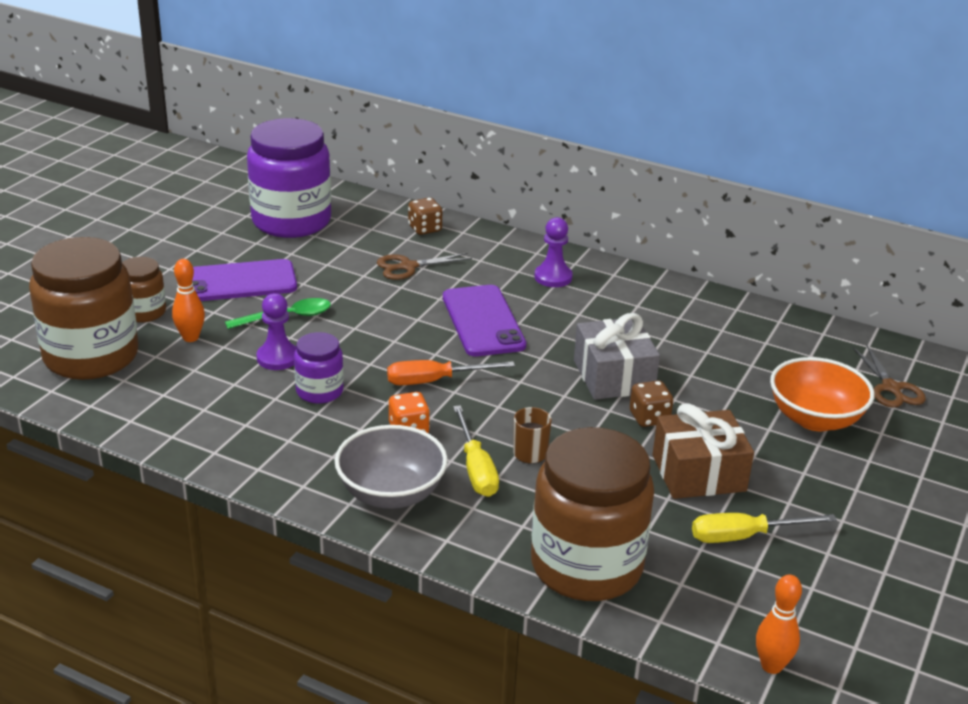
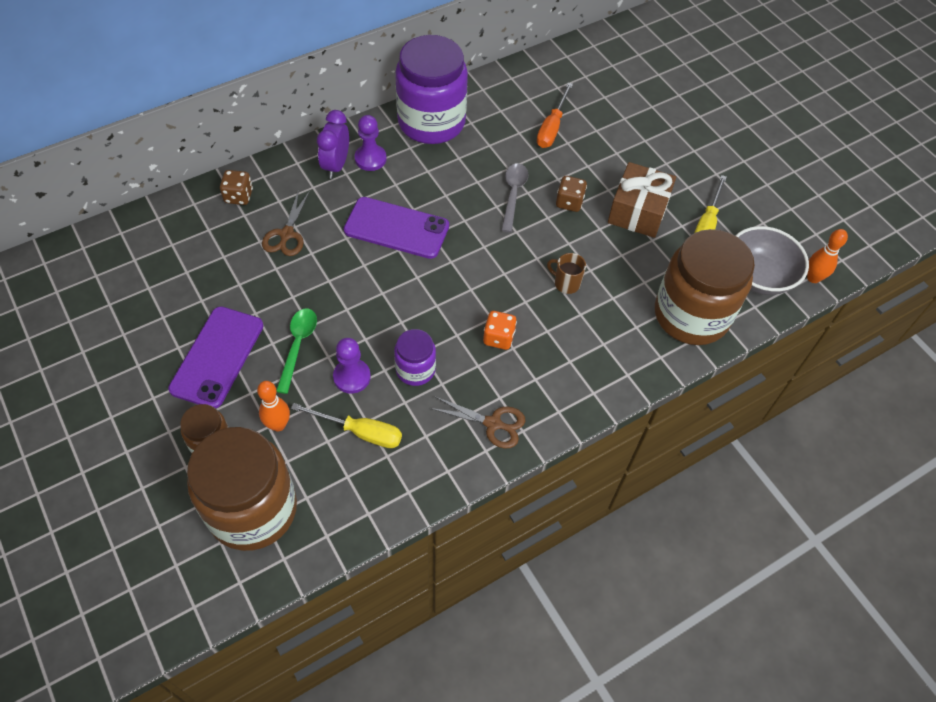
camera: 60 degrees left, 25 degrees up
(291, 221) = (149, 276): purple jar -> purple jar (431, 122)
(391, 493) = (563, 382): grey bowl -> grey bowl (758, 276)
(435, 381) = (450, 294): orange screwdriver -> orange screwdriver (552, 127)
(476, 468) = (564, 321): yellow screwdriver -> yellow screwdriver (360, 432)
(521, 262) = (336, 165): none -> purple clock
(613, 376) = (513, 194): grey gift -> grey spoon
(815, 419) = (621, 126): orange bowl -> none
(891, 388) = (614, 74): brown scissors -> brown scissors (493, 423)

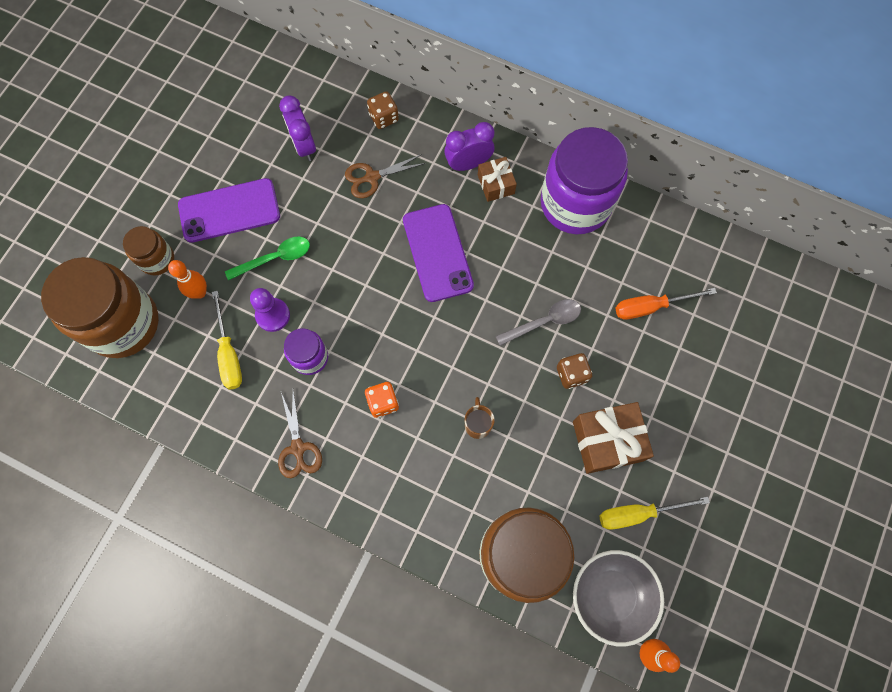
camera: 60 degrees right, 15 degrees up
(208, 266) = (304, 146): none -> purple clock
(370, 159) = (496, 184): purple pawn -> brown gift

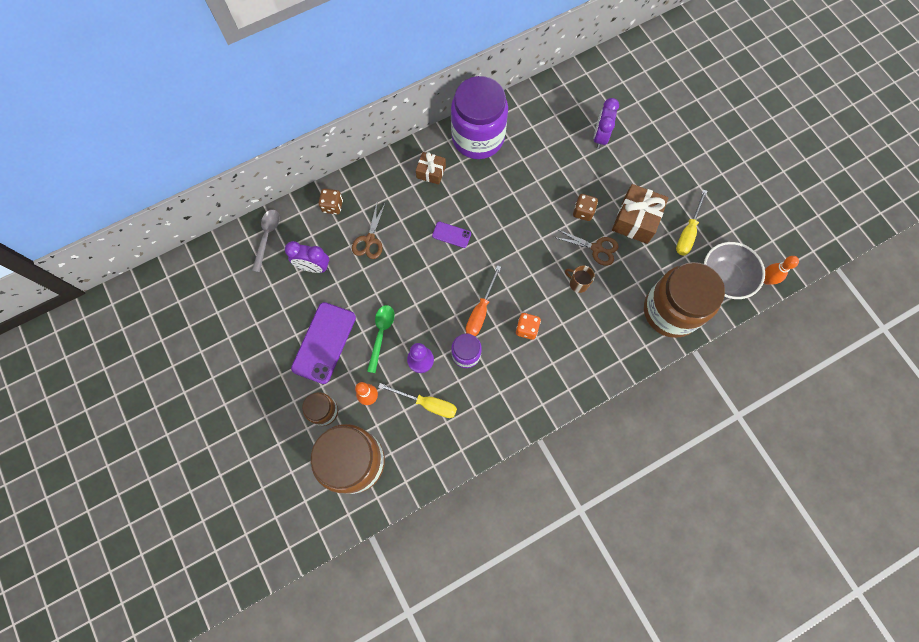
camera: 55 degrees left, 0 degrees up
(298, 448) = (521, 398): brown scissors -> brown scissors (596, 248)
(437, 253) = (451, 235): purple phone -> purple phone, size x0.49
(468, 164) = (405, 178): purple clock -> purple clock (600, 137)
(544, 321) = (540, 204): grey spoon -> grey spoon (267, 236)
(651, 307) = (572, 142): orange screwdriver -> orange screwdriver (480, 311)

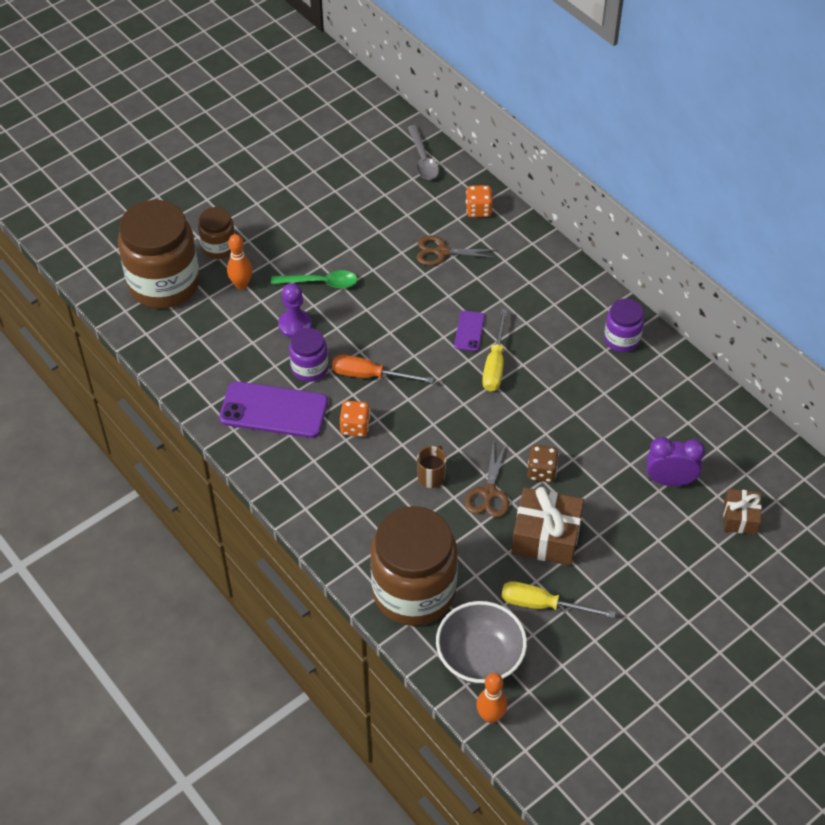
camera: 80 degrees right, 20 degrees down
(267, 236) = (423, 159): grey spoon -> grey spoon turned 75 degrees clockwise
(313, 267) = (394, 207): purple clock -> none
(324, 342) = (301, 233): purple phone -> purple phone (274, 410)
(332, 206) = (478, 210): brown dice -> orange dice
(427, 403) = (241, 339): yellow screwdriver -> yellow screwdriver (495, 364)
(431, 172) = (554, 297): brown gift -> brown gift (740, 518)
(478, 137) = (622, 339): purple jar -> purple jar, size x0.49

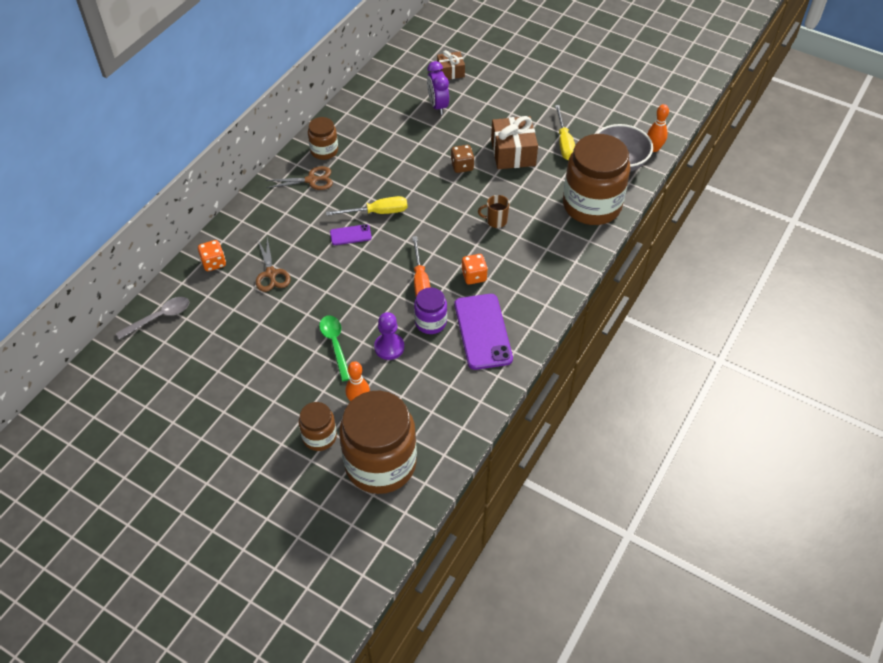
camera: 110 degrees left, 0 degrees up
(489, 493) = (493, 188): brown scissors -> brown scissors (311, 180)
(622, 339) = (324, 151): purple jar -> brown jar

